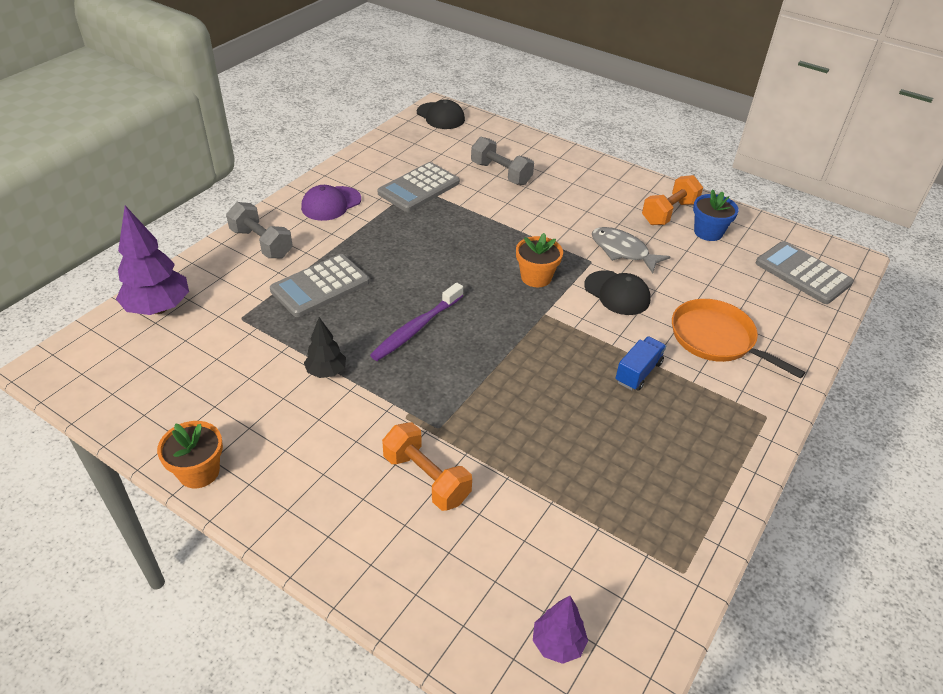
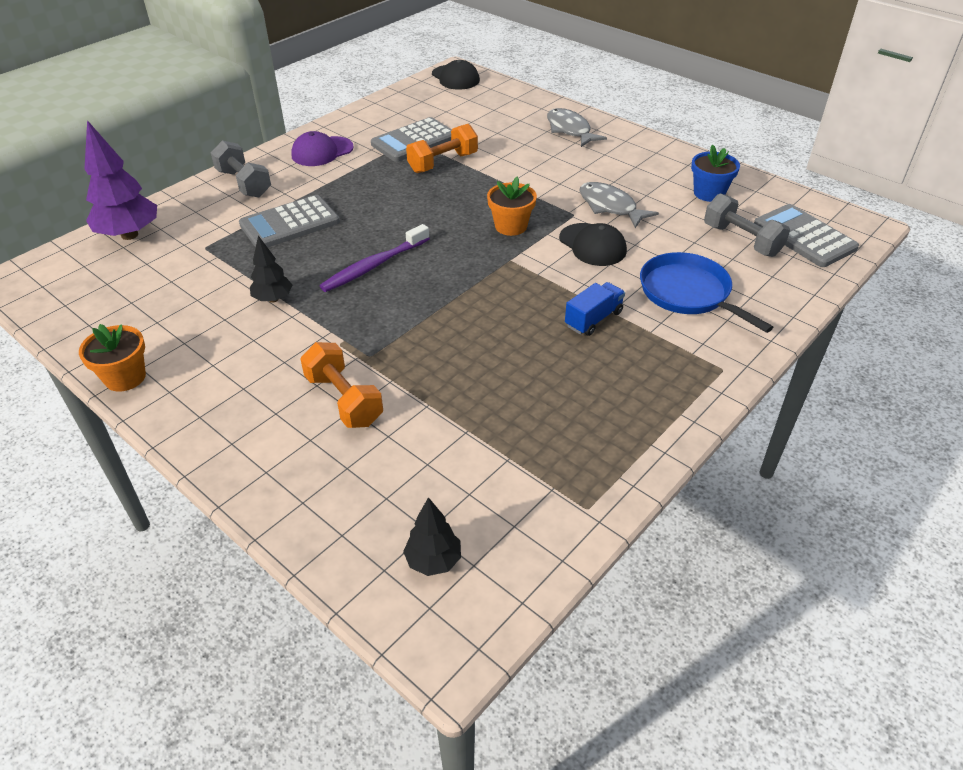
camera: 10 degrees right, 0 degrees up
(501, 173) = (502, 131): grey dumbbell -> grey dumbbell (741, 240)
(558, 643) = (433, 561): purple tree -> black tree
(564, 170) = (570, 130): none -> grey fish
(669, 213) = (671, 173): orange dumbbell -> orange dumbbell (443, 163)
(716, 339) = (688, 293): orange pan -> blue pan

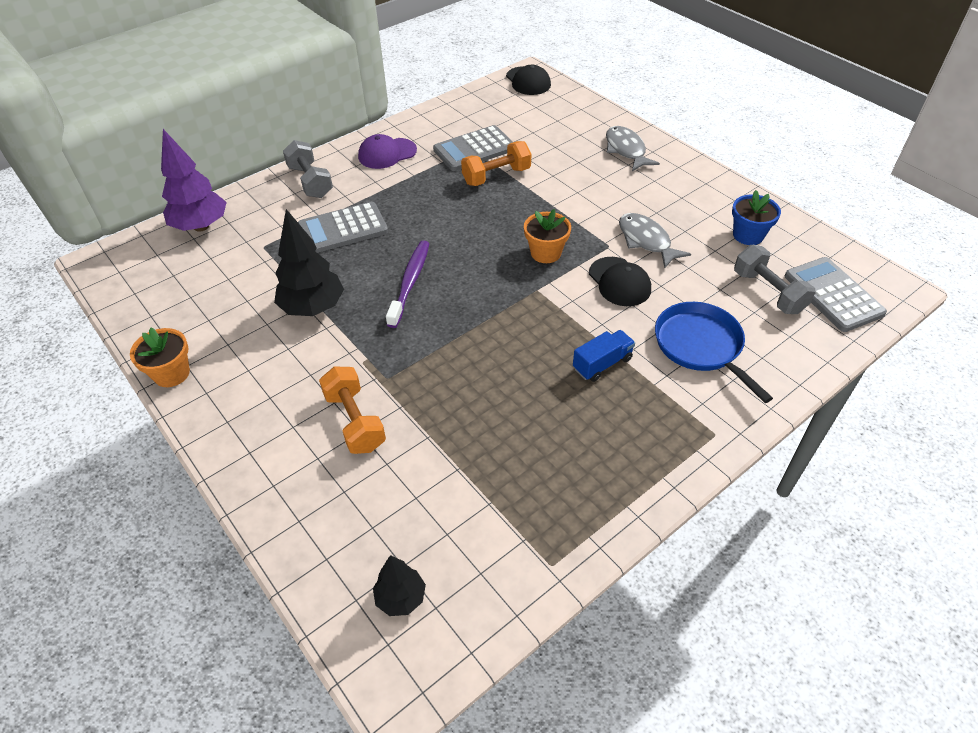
camera: 10 degrees right, 5 degrees up
(273, 299) = (313, 308): black tree -> black tree, size x1.76
(374, 266) = (410, 282): purple toothbrush -> purple toothbrush turned 135 degrees clockwise

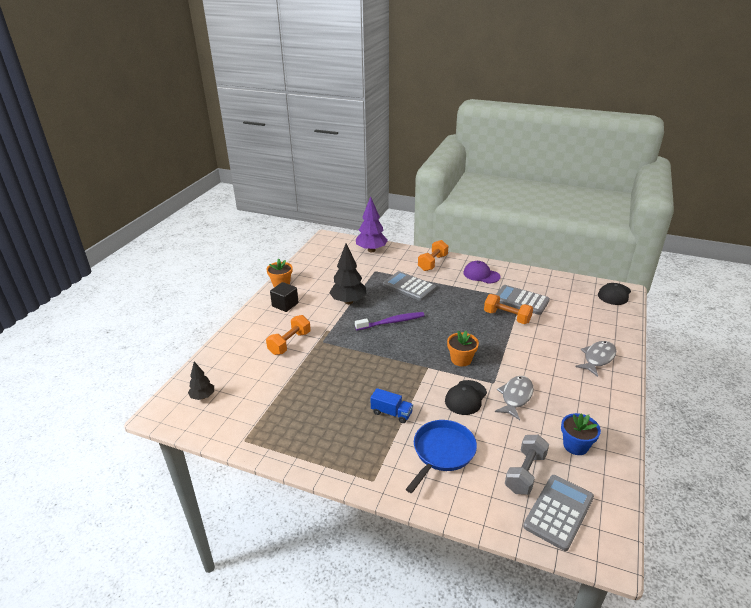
camera: 60 degrees right, 15 degrees down
(241, 390) = (285, 305): none -> black cube
(310, 182) = (432, 263): grey dumbbell -> orange dumbbell

